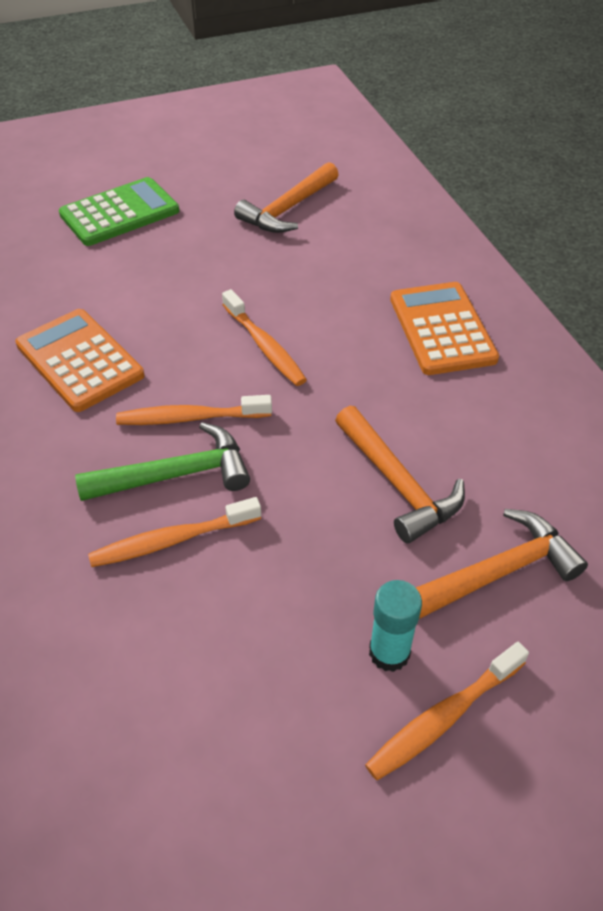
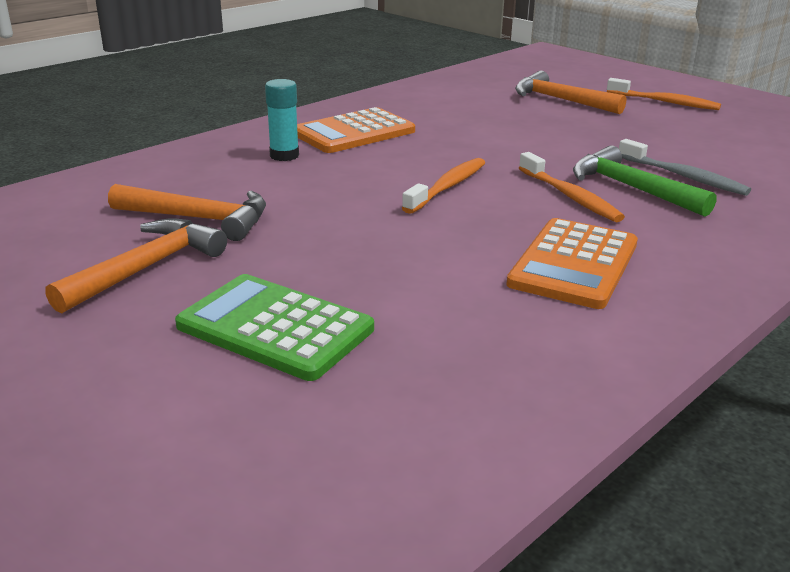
camera: 115 degrees left, 20 degrees down
(172, 540) = (684, 177): orange toothbrush -> grey toothbrush
(389, 652) = (651, 115): turquoise glue stick -> turquoise glue stick (284, 156)
(397, 483) = (533, 127): orange hammer -> orange hammer (146, 268)

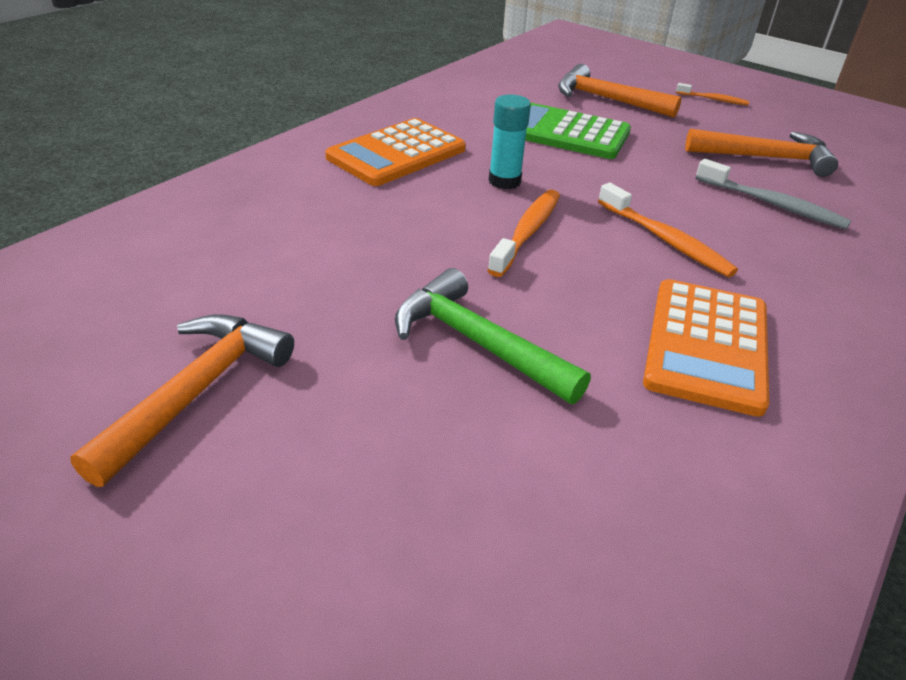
camera: 10 degrees left, 10 degrees up
(199, 219) = (246, 301): orange hammer -> orange hammer (765, 158)
(275, 328) = (389, 486): green calculator -> green calculator (566, 133)
(284, 156) = (325, 192): turquoise glue stick -> turquoise glue stick (504, 181)
(632, 188) = (726, 224): green hammer -> green hammer (478, 343)
(665, 102) = (713, 99): orange toothbrush -> orange toothbrush, size x0.60

